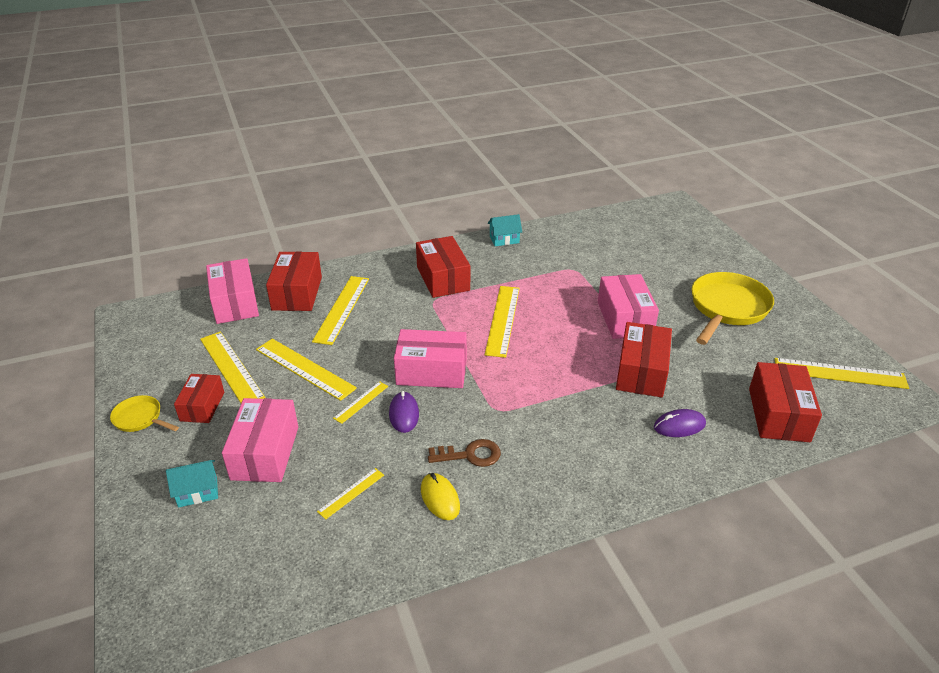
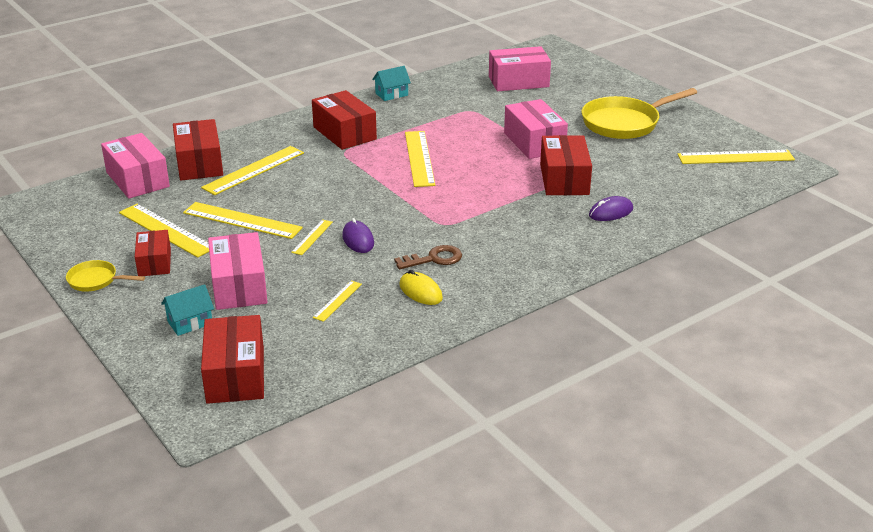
camera: 15 degrees left, 5 degrees down
(342, 309) = (253, 170): yellow ruler -> yellow ruler turned 45 degrees clockwise
(431, 371) = (369, 205): pink box -> pink box (518, 81)
(727, 308) = (624, 123): yellow pan -> yellow pan turned 135 degrees counterclockwise
(778, 414) = (692, 193): red box -> red box (235, 375)

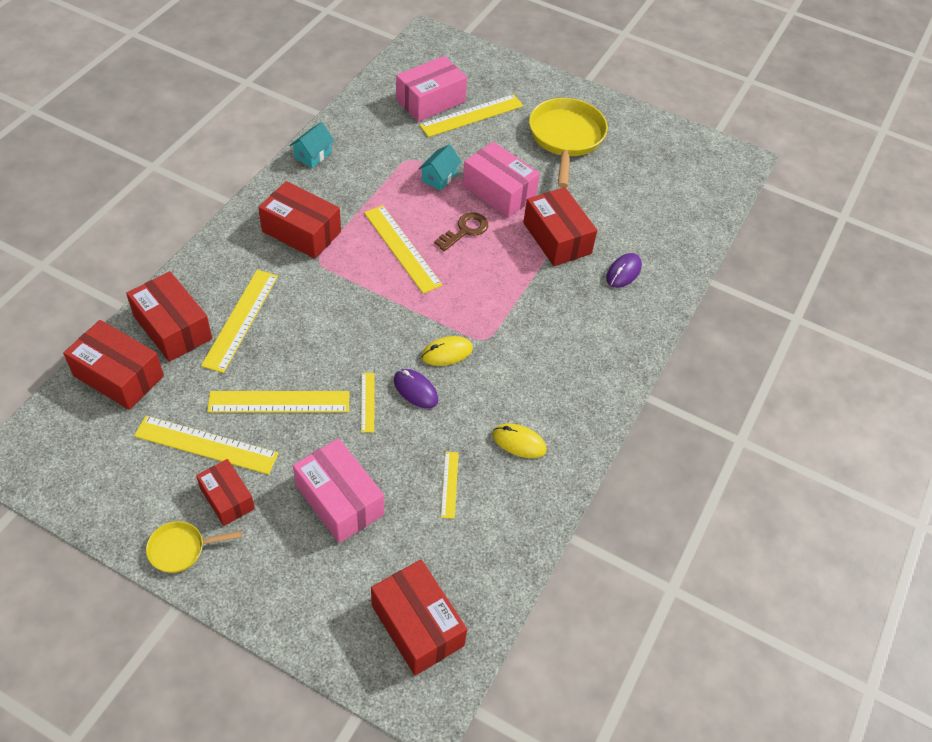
camera: 30 degrees left, 20 degrees up
(137, 179) = (118, 376): pink box -> red box
(190, 322) = (324, 572): turquoise house -> turquoise house (439, 177)
(404, 225) = (447, 353): none -> yellow mouse
(434, 259) = (504, 392): brown key -> brown key (465, 230)
(624, 123) = (566, 138): yellow pan -> yellow pan turned 150 degrees clockwise
(735, 157) = (687, 161): yellow ruler -> yellow ruler (471, 115)

